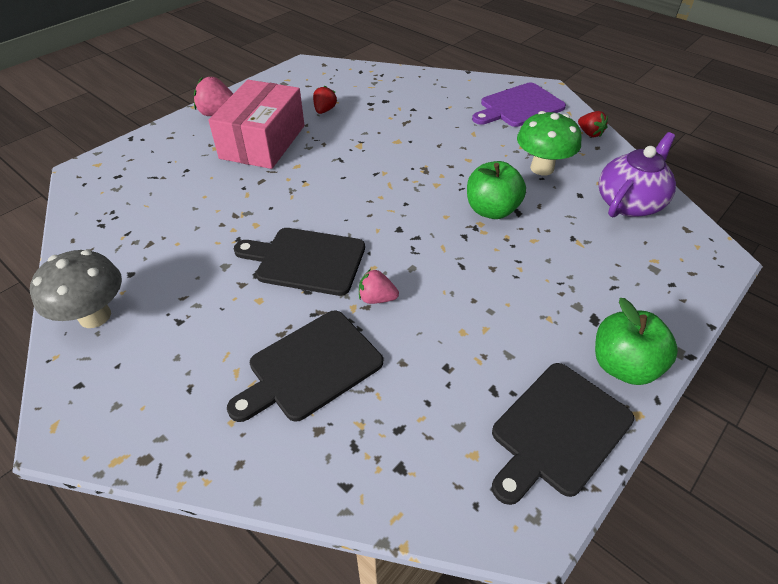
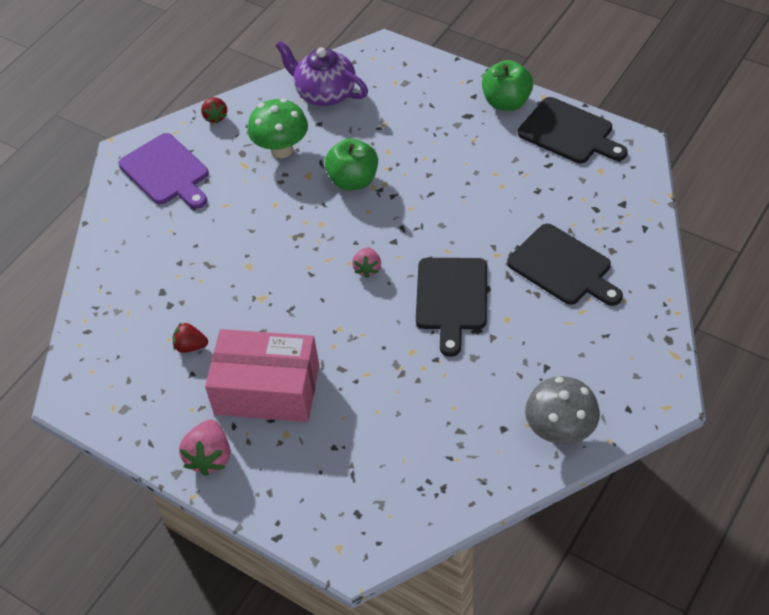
camera: 95 degrees left, 5 degrees up
(377, 298) = (483, 241): pink strawberry -> pink strawberry (367, 269)
(589, 133) = (215, 117): red strawberry -> red strawberry turned 120 degrees clockwise

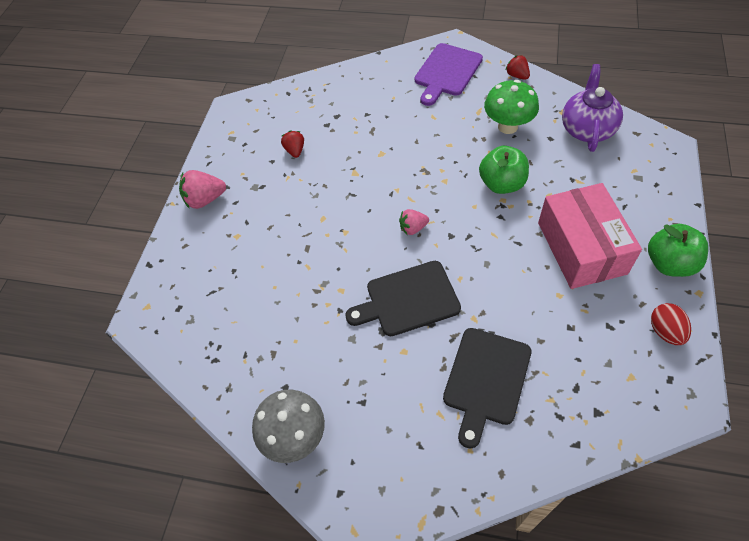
camera: 70 degrees right, 5 degrees up
(215, 117) = (517, 75): red strawberry -> red strawberry turned 90 degrees clockwise
(267, 389) = (272, 209): pink box -> pink box (581, 248)
(569, 132) = (665, 331): black cutting board -> red egg

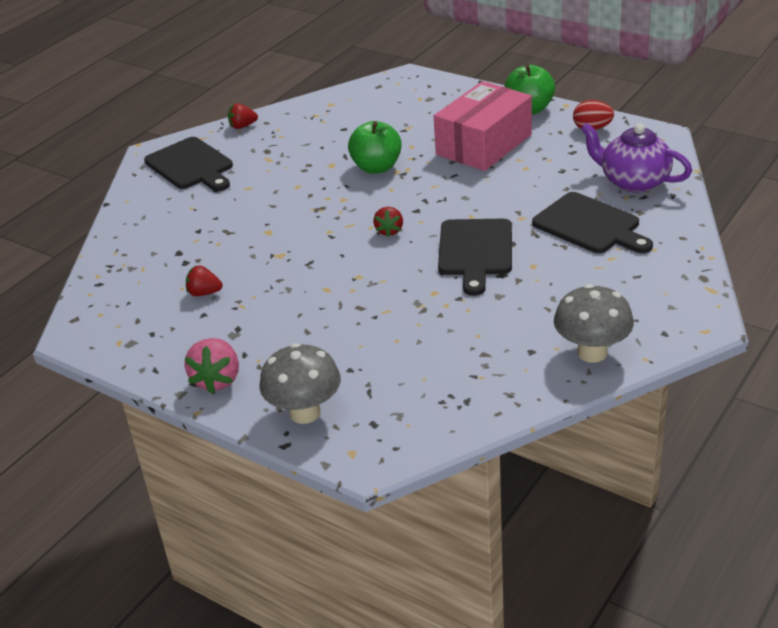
camera: 70 degrees left, 20 degrees down
(182, 262) = (305, 413): none -> grey mushroom
(413, 228) = (389, 231): pink strawberry -> red strawberry
(447, 72) = (191, 165): purple cutting board -> black cutting board
(508, 126) = (306, 147): green mushroom -> none
(581, 248) = (484, 144): pink box -> pink box turned 60 degrees counterclockwise
(587, 129) = (351, 107): purple teapot -> purple teapot (633, 181)

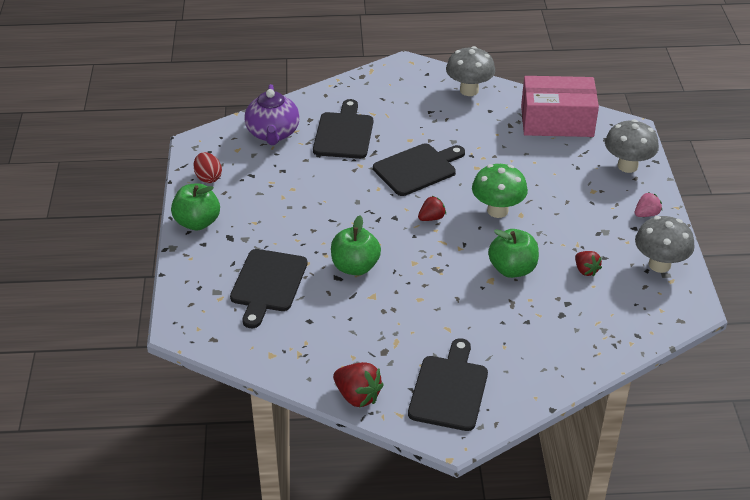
camera: 130 degrees left, 5 degrees up
(146, 346) = (659, 265): none -> grey mushroom
(217, 380) = (646, 214): pink strawberry -> pink strawberry, size x0.64
(242, 126) = (357, 396): red strawberry -> red strawberry, size x1.57
(264, 249) = (512, 269): none -> green apple
(350, 276) = (497, 210): none -> green mushroom
(409, 122) = (268, 284): none -> black cutting board
(484, 144) = (274, 223): pink box -> pink box (557, 121)

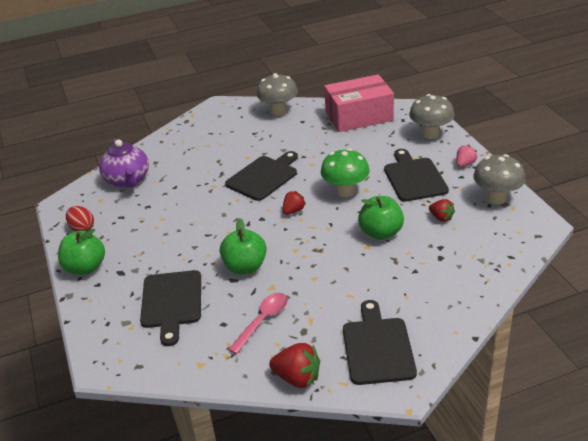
camera: 15 degrees left, 5 degrees down
(344, 133) = (189, 165): black cutting board -> black cutting board (414, 178)
(348, 329) = (262, 321): none -> pink spoon

